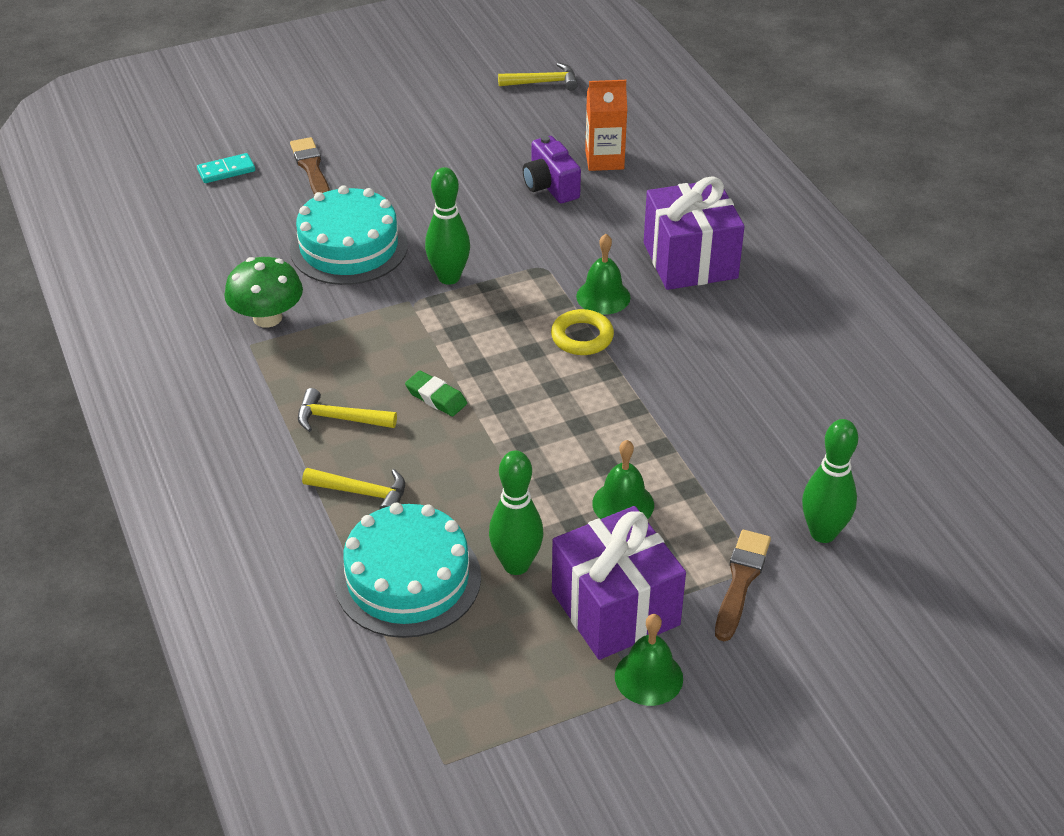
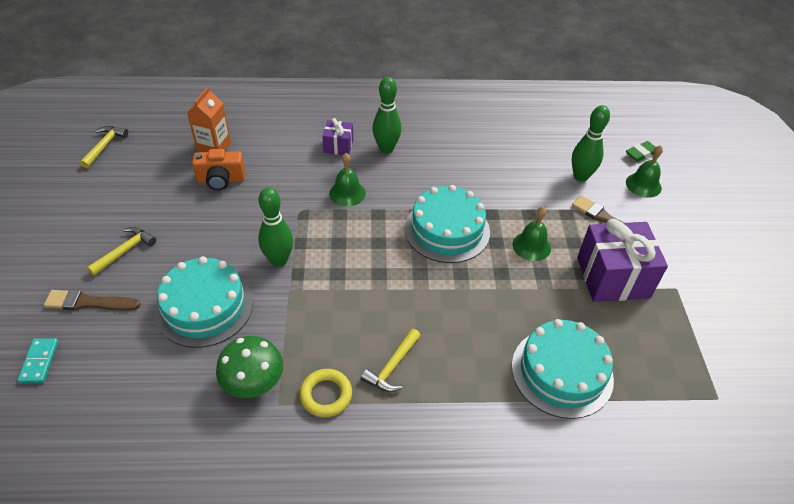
camera: 70 degrees left, 5 degrees up
(362, 493) = (473, 374): yellow hammer -> yellow hammer (125, 251)
(436, 397) = (398, 305): green eraser -> green eraser (641, 154)
(516, 565) = (566, 311): green bowling pin -> green bowling pin (386, 149)
(550, 186) = (221, 180): purple camera -> orange camera
(582, 337) = (379, 215): yellow ring -> yellow ring (326, 395)
(597, 409) = (447, 230): none -> turquoise cake
(648, 677) = (667, 281): green bell -> green bell (643, 185)
(690, 260) = (338, 146): purple gift -> purple gift, size x0.51

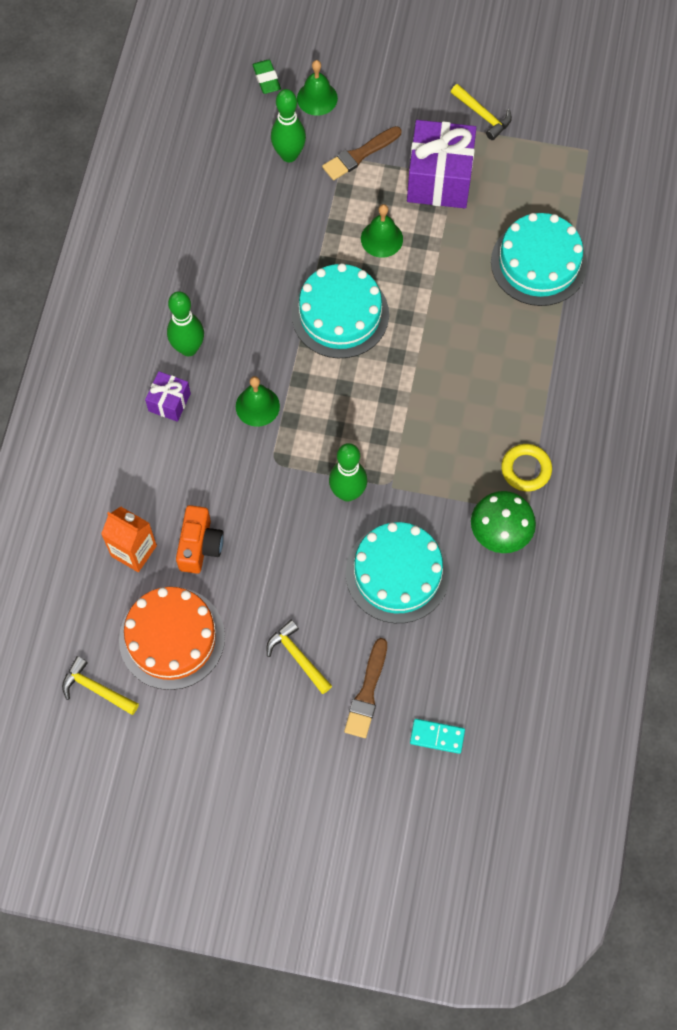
camera: 75 degrees left, 20 degrees up
(143, 177) = (172, 638): none -> orange cake
(392, 367) = (505, 406): yellow hammer -> yellow hammer (483, 115)

